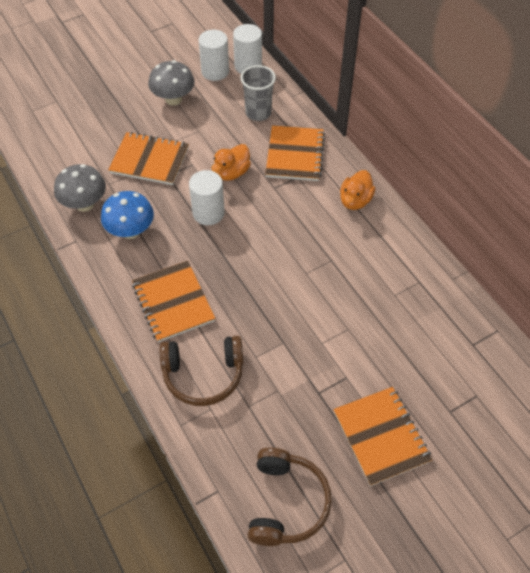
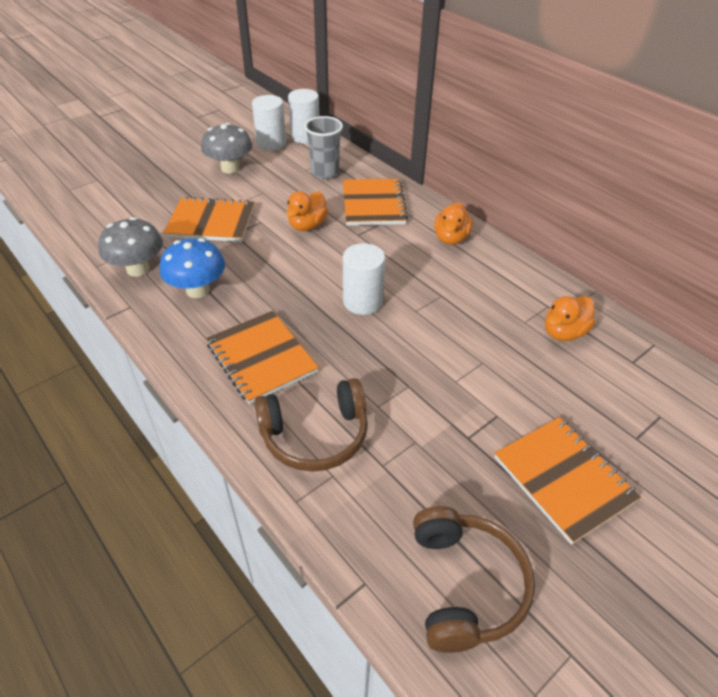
camera: 10 degrees left, 10 degrees down
(208, 213) = (288, 264): white cylinder -> white cylinder (362, 301)
(424, 309) = (564, 332): none -> orange duck

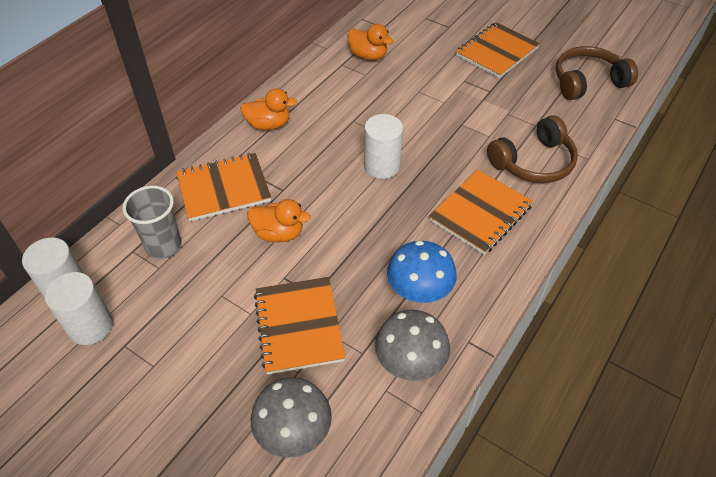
camera: 105 degrees left, 5 degrees up
(230, 168) = (168, 352): grey mushroom -> grey mushroom (294, 432)
(315, 435) = (533, 162): brown headphones -> brown headphones turned 90 degrees clockwise

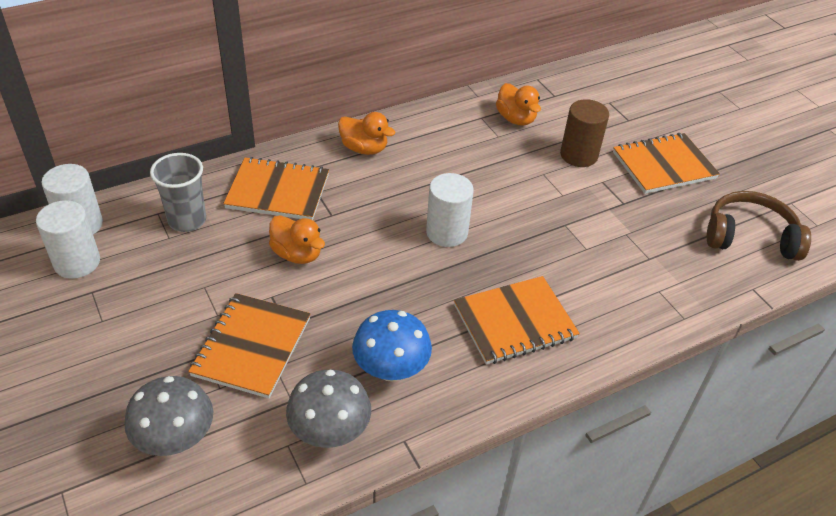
camera: 25 degrees right, 5 degrees down
(433, 67) = (578, 155): none -> brown cylinder
(533, 162) = (616, 295): brown headphones -> none

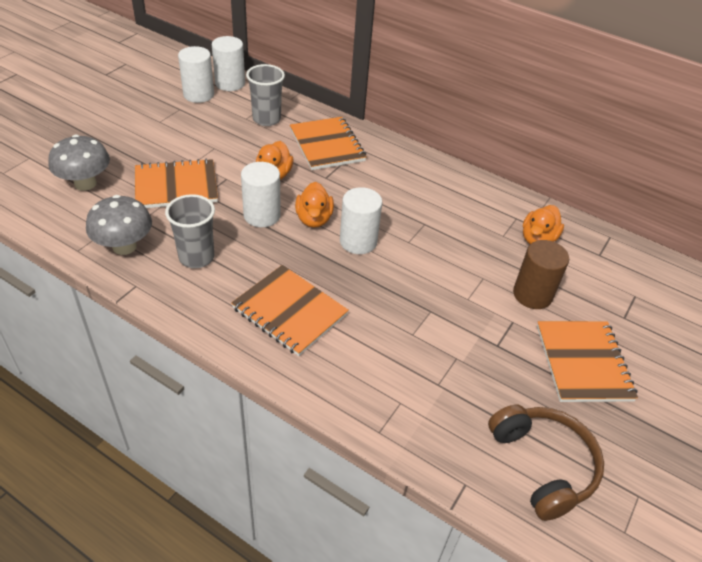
camera: 60 degrees right, 0 degrees up
(358, 289) = (262, 215): none -> white cylinder
(364, 148) = (411, 168): orange duck -> orange duck (314, 219)
(391, 369) = (196, 257): blue mushroom -> grey cup
(663, 165) = (583, 363): orange notebook -> orange notebook turned 45 degrees clockwise

